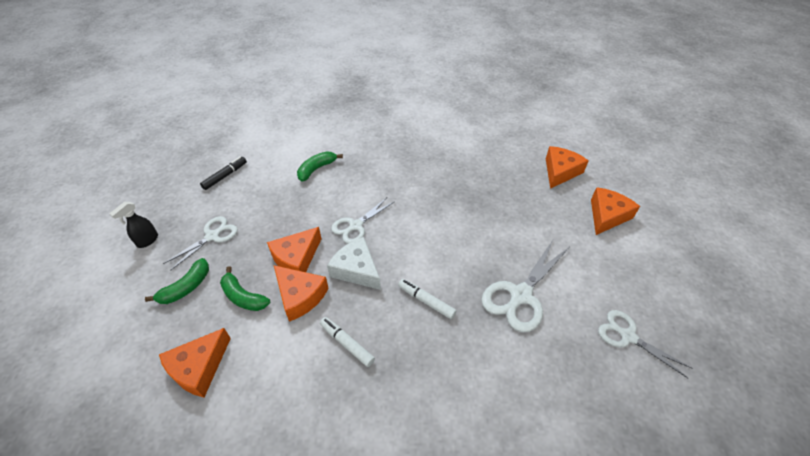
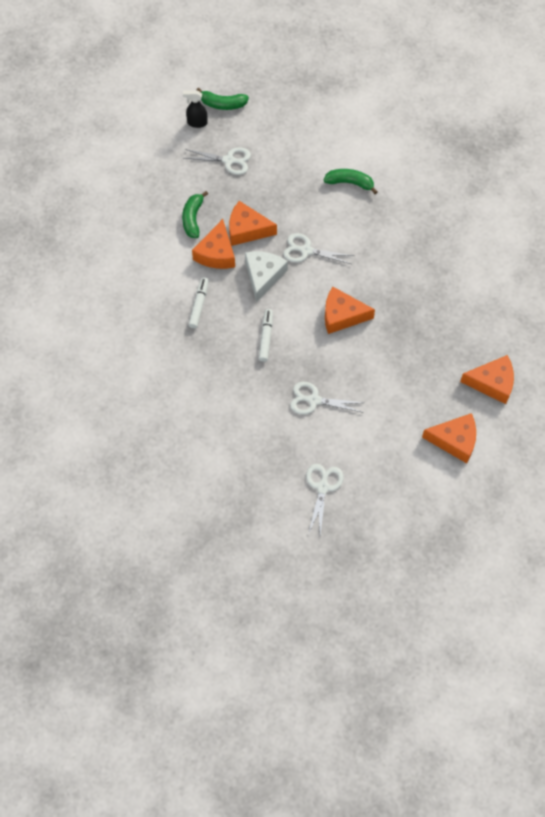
camera: 60 degrees right, 15 degrees up
(186, 287) = (177, 179): green banana -> green banana (223, 104)
(199, 368) = (129, 231): orange cheese -> orange cheese (342, 315)
(225, 176) = (293, 122): black marker -> none
(520, 295) = (314, 400): white scissors -> white scissors, size x0.66

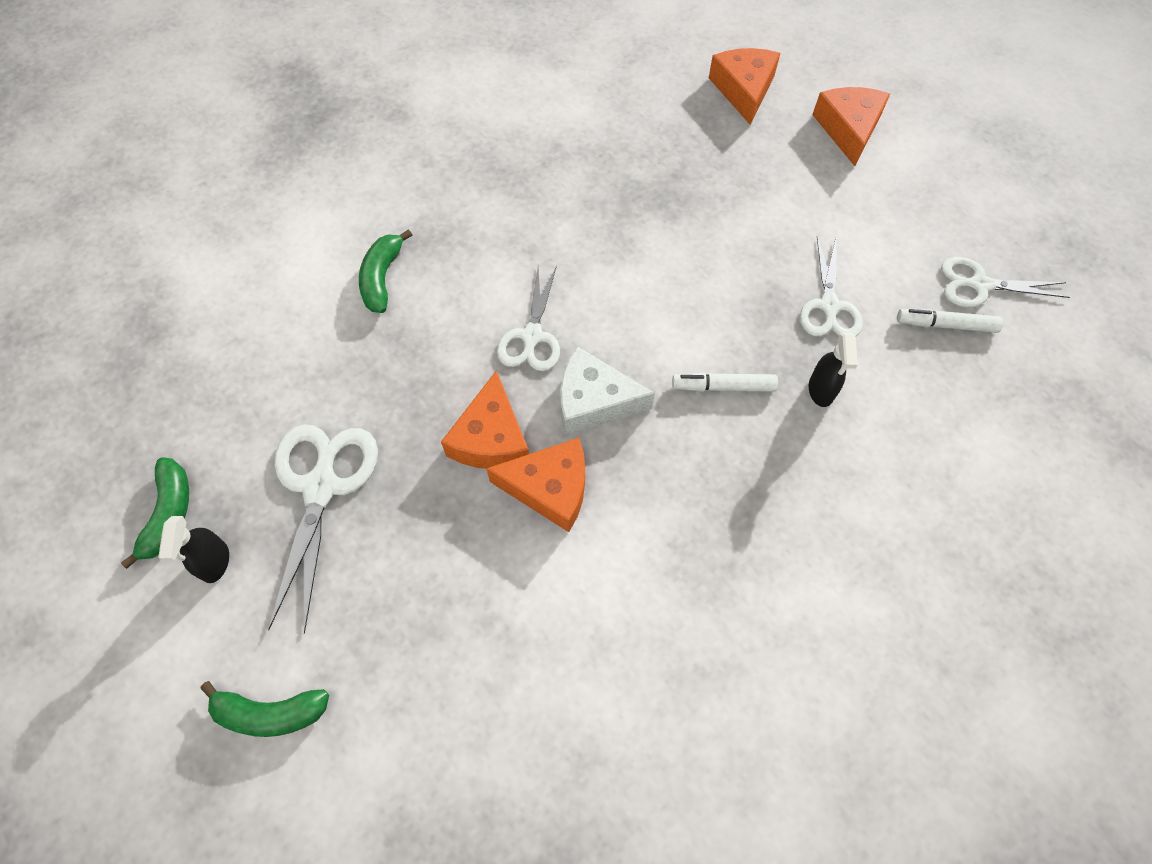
camera: 95 degrees left, 0 degrees up
(193, 219) = (468, 543): green banana -> green banana (270, 713)
(199, 305) = (673, 509): white marker -> white marker (945, 325)
(229, 160) = (321, 487): white scissors -> white scissors, size x1.52
(258, 385) = (821, 390): none -> black spray bottle
(342, 315) = (659, 275): orange cheese -> none

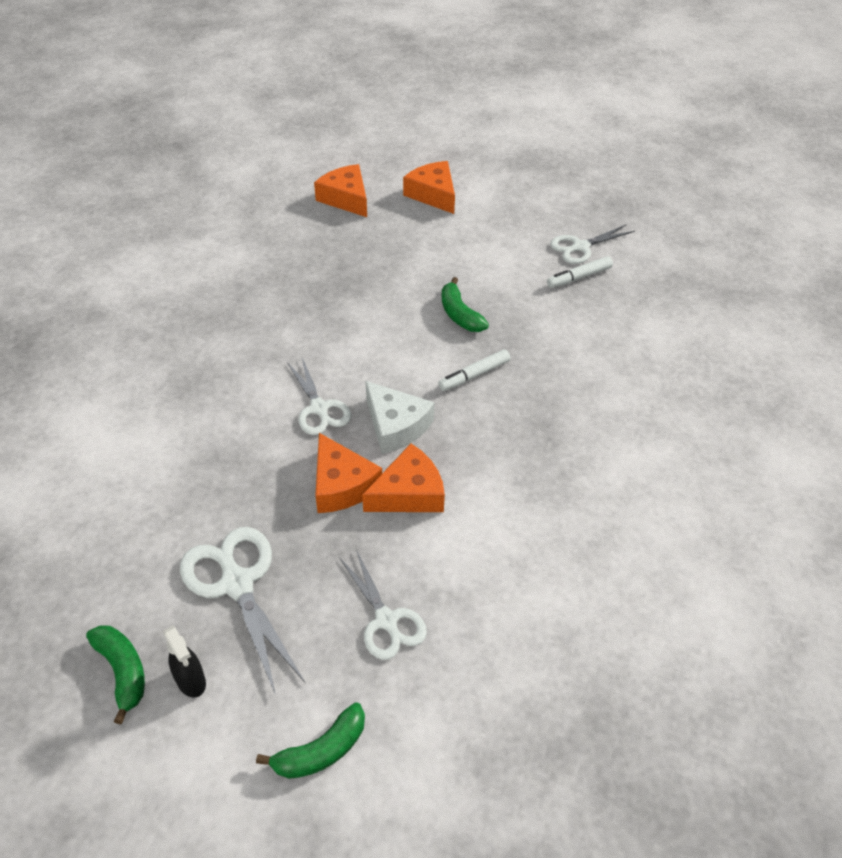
camera: 35 degrees left, 15 degrees down
(382, 278) = (171, 426): green banana -> green banana (459, 314)
(594, 401) = (395, 426): white cheese -> white cheese turned 105 degrees counterclockwise
(821, 390) = (536, 348): black spray bottle -> none
(829, 306) = (502, 298): white scissors -> white scissors (386, 620)

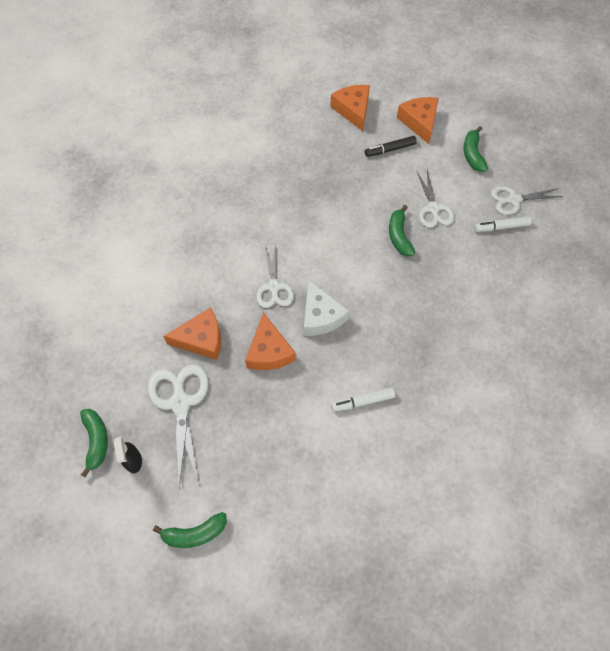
camera: 20 degrees right, 15 degrees up
(386, 620) = (263, 459): white scissors -> white scissors (433, 209)
(409, 228) = (390, 149): none -> black marker
(409, 493) = (311, 371): orange cheese -> orange cheese (201, 339)
(474, 375) = (390, 290): white marker -> white marker (362, 401)
(511, 213) = (472, 154): none -> green banana

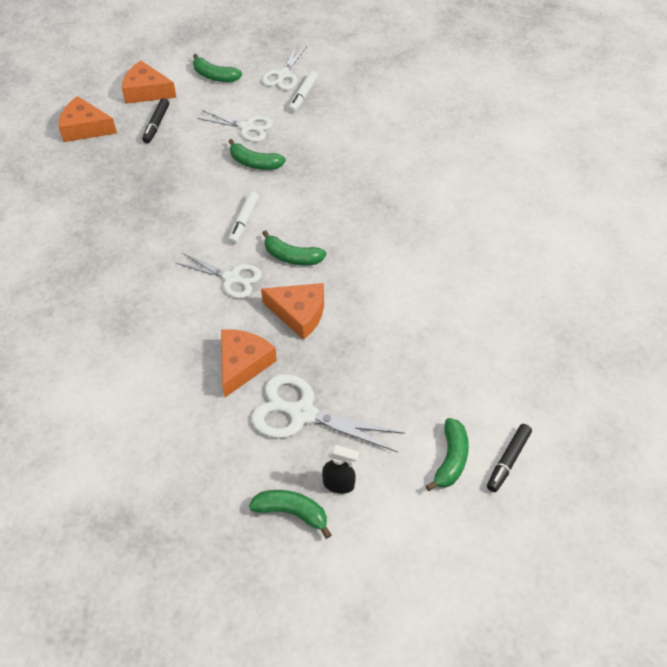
camera: 60 degrees left, 10 degrees down
(216, 581) = (508, 460): none -> black marker
(320, 316) = (292, 257): white cheese -> green banana
(362, 401) = (401, 267): white marker -> white marker (244, 221)

